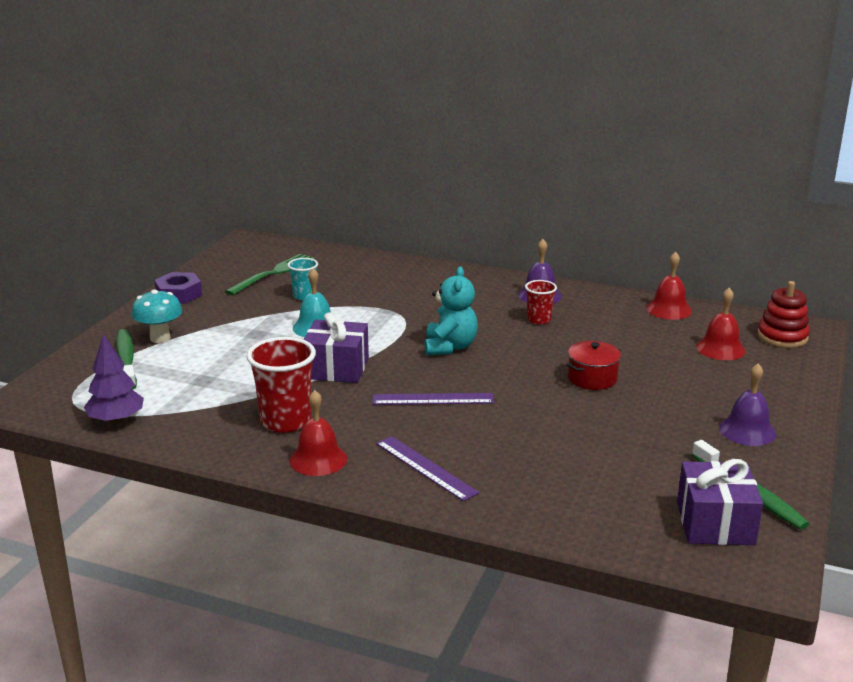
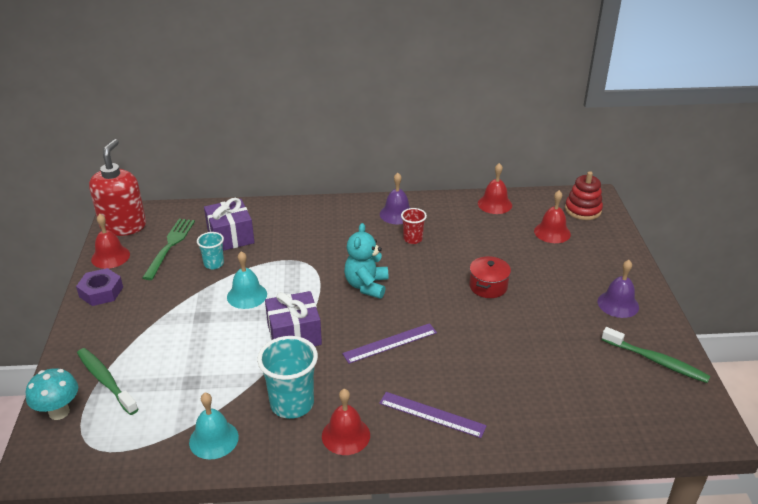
camera: 25 degrees left, 10 degrees up
(116, 420) = (145, 452): purple tree -> none
(160, 338) = (119, 347): turquoise mushroom -> turquoise mushroom (59, 412)
(186, 427) = (214, 439): none -> turquoise bell
(210, 270) = (110, 256): none -> red bell
(242, 249) = (123, 226): none -> red soap dispenser
(285, 421) = (292, 404): red cup -> turquoise cup
(450, 347) = (366, 286): turquoise teddy bear -> turquoise teddy bear turned 150 degrees counterclockwise
(715, 523) = (654, 396): purple gift -> purple gift (230, 236)

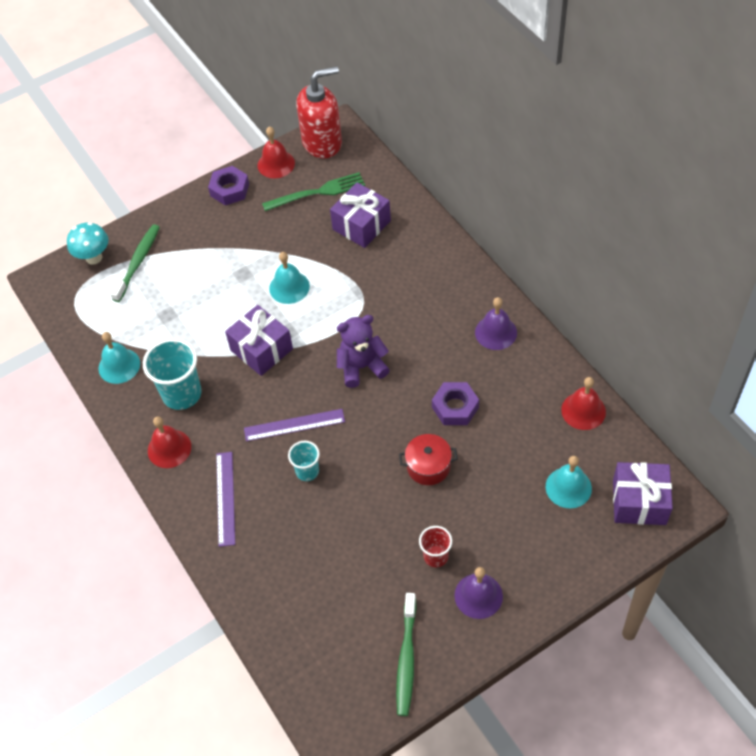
camera: 65 degrees right, 20 degrees up
(214, 264) = (315, 238): turquoise cup -> turquoise cup (307, 471)
(366, 286) = (361, 367): turquoise teddy bear -> purple teddy bear
(390, 343) = (294, 425): purple ruler -> purple ruler turned 45 degrees counterclockwise
(413, 239) = (462, 367): red cup -> red cup (436, 556)
(445, 255) = (455, 407): none -> purple nut
(552, 232) = (568, 487): red bell -> turquoise bell
(583, 210) = (639, 502): red stacking toy -> purple gift

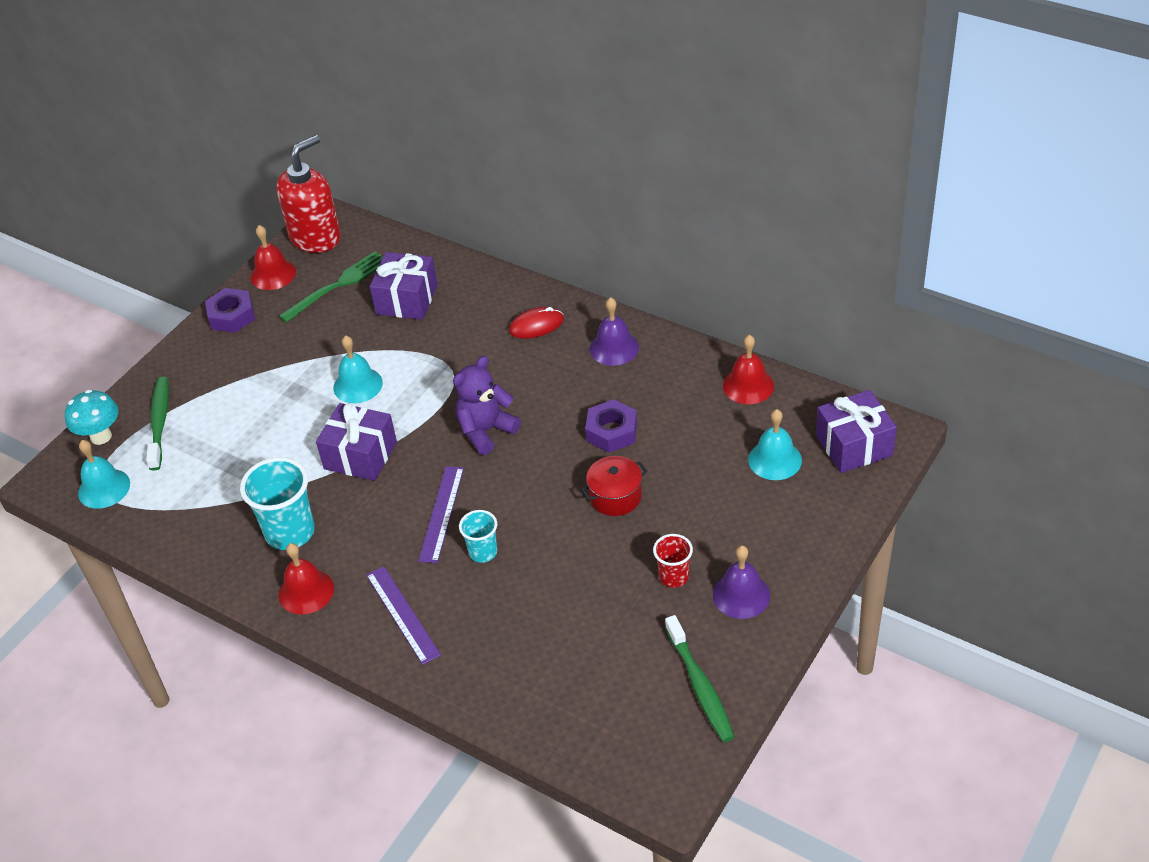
camera: 25 degrees left, 10 degrees down
(119, 365) = (196, 532): turquoise bell -> turquoise bell (104, 488)
(294, 425) = (441, 513): purple ruler -> purple ruler turned 45 degrees counterclockwise
(447, 287) = (536, 325): none -> red mouse

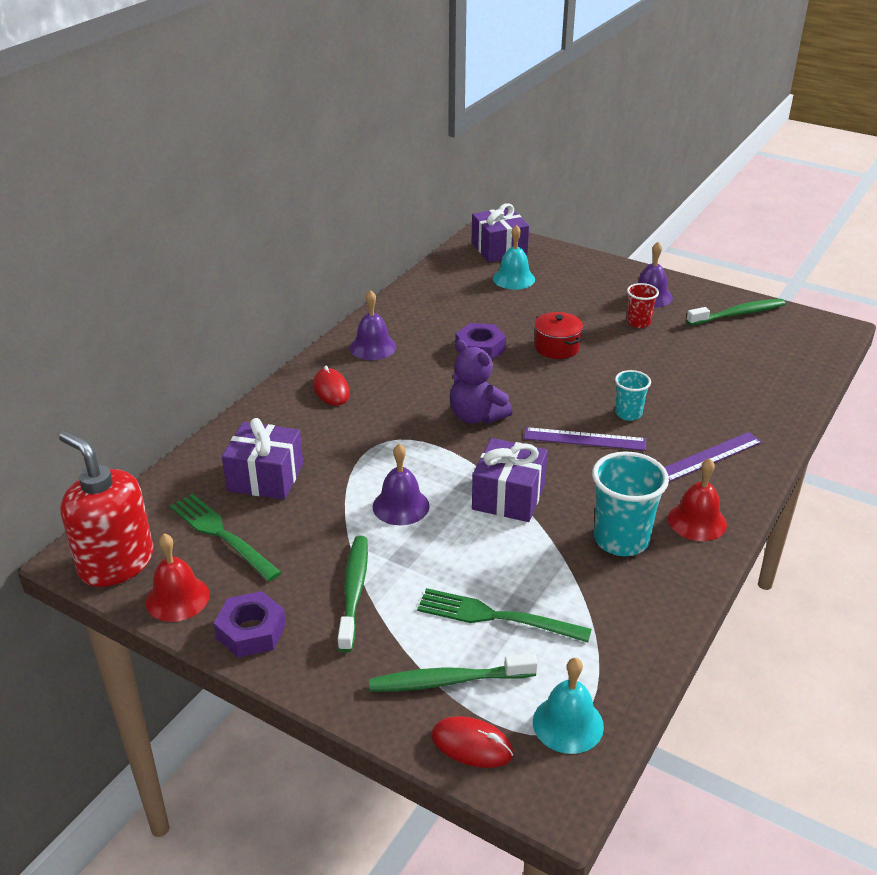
camera: 95 degrees left, 10 degrees down
(101, 436) = (472, 745): turquoise mushroom -> red mouse
(216, 448) = (496, 617): none -> green fork
(261, 365) = (354, 591): none -> green toothbrush
(358, 385) = (401, 506): turquoise bell -> purple bell
(748, 385) = (430, 286): red bell -> none

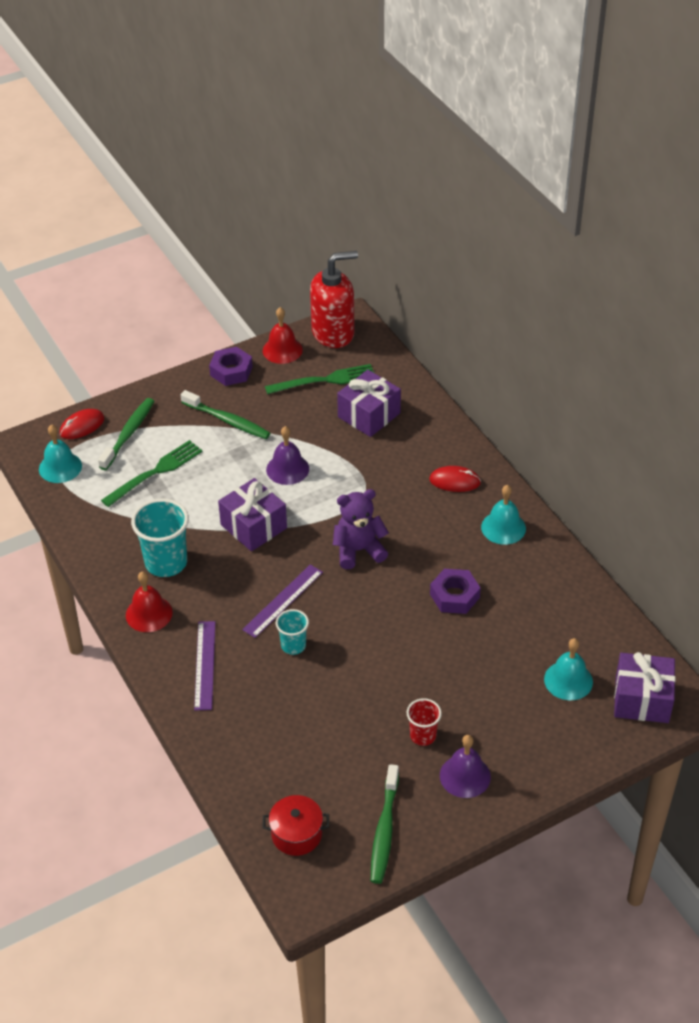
camera: 120 degrees right, 10 degrees up
(373, 347) = (503, 527): purple bell -> turquoise bell
(557, 347) = (422, 650): red pot -> red pot (296, 834)

